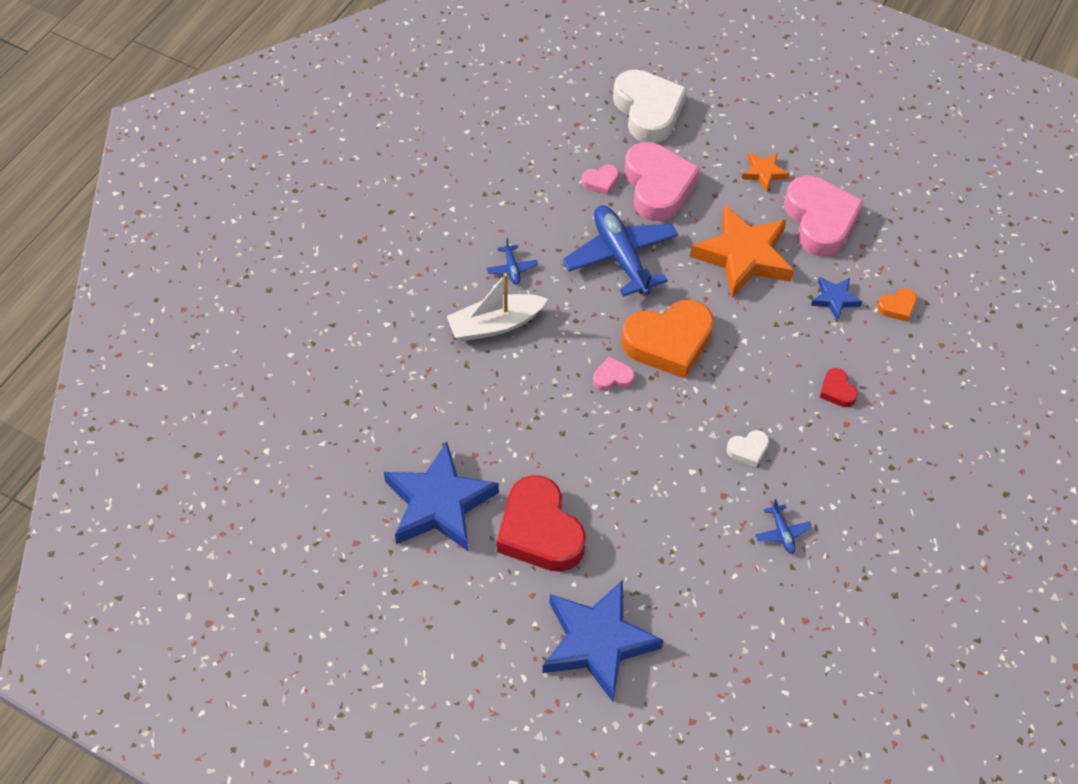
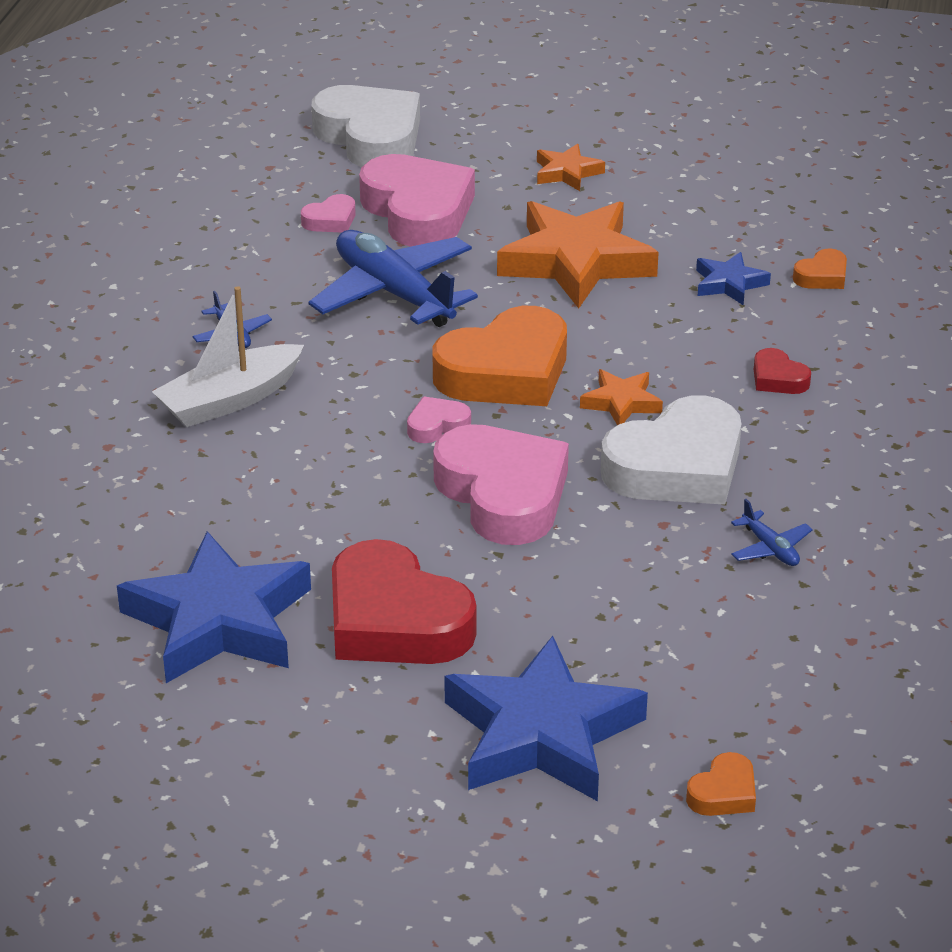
camera: 15 degrees left, 20 degrees down
(688, 717) = (723, 793): none -> orange heart
(731, 387) = (621, 402): none -> orange star
(748, 450) = (677, 466): white heart -> white heart, size x2.27
(819, 221) = (669, 207): pink heart -> pink heart (503, 494)

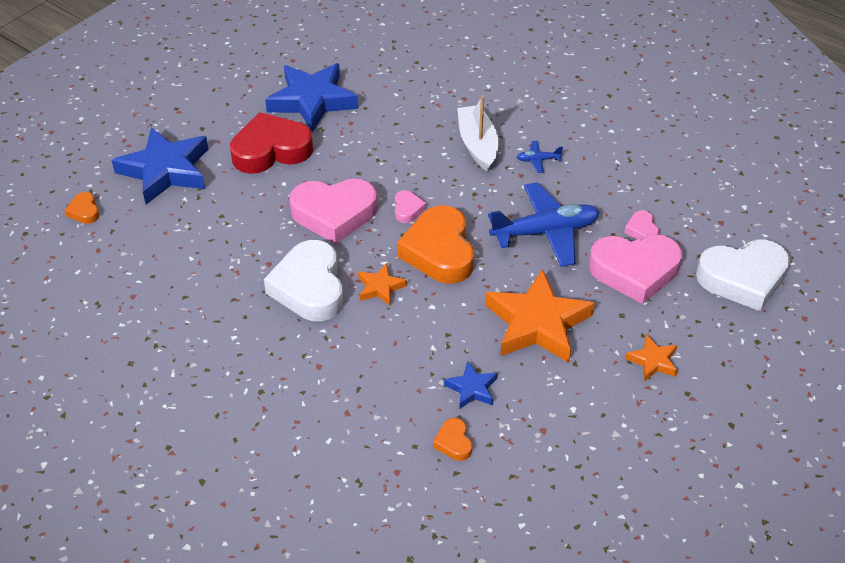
camera: 115 degrees right, 10 degrees up
(770, 548) = (219, 295): blue plane -> none
(778, 378) = (358, 366): red heart -> none

